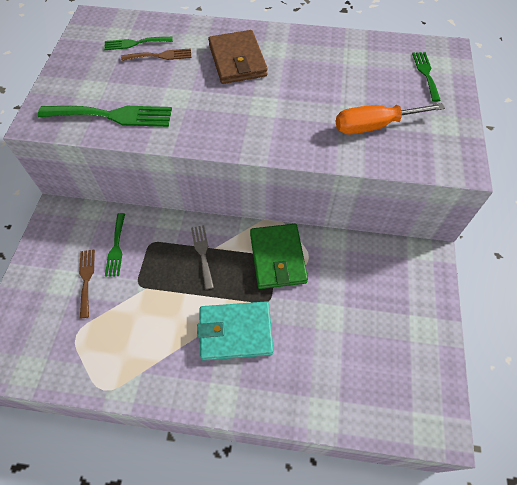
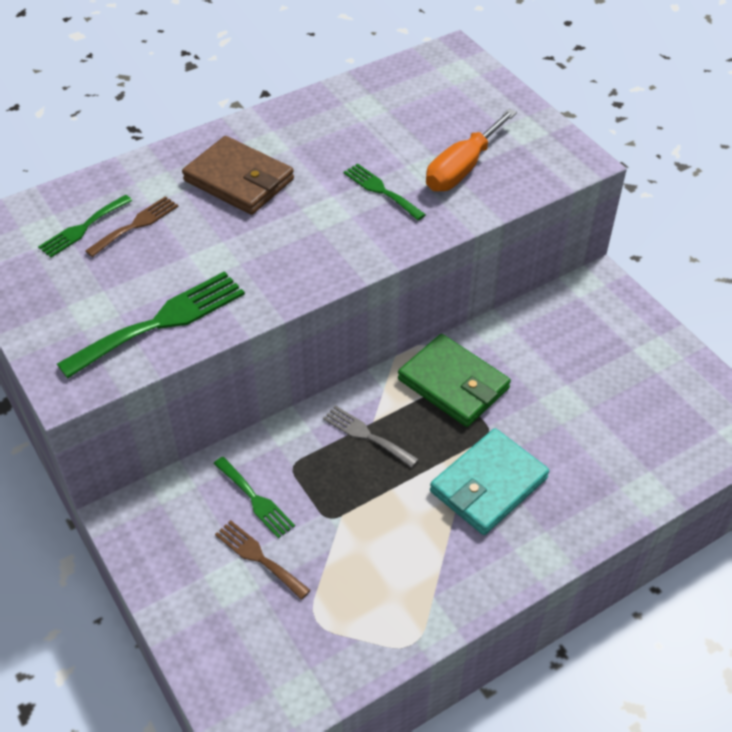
camera: 40 degrees left, 10 degrees down
(425, 74) = (456, 88): green fork -> green fork (381, 190)

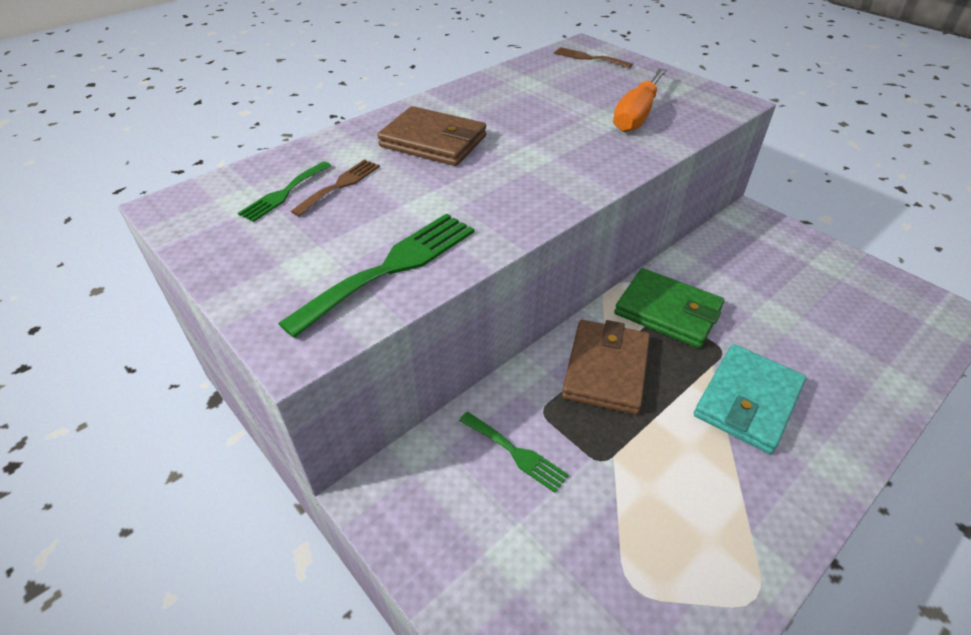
camera: 10 degrees left, 5 degrees down
(259, 557) = (541, 519): brown fork -> brown fork (589, 58)
(366, 435) = (606, 369): grey fork -> brown wallet
(381, 190) = (572, 137): green fork -> none

